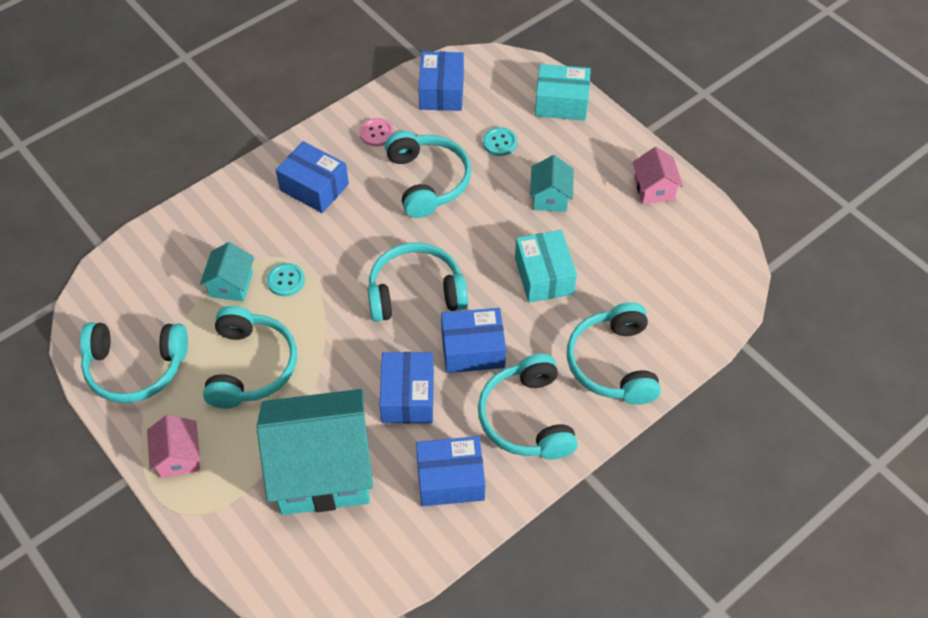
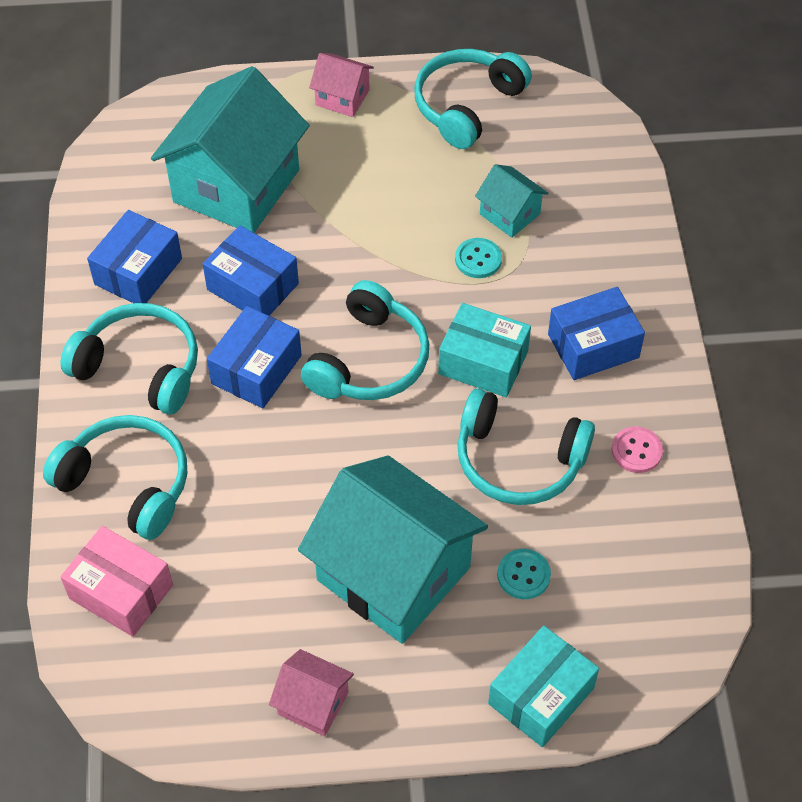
camera: 125 degrees right, 0 degrees up
(250, 366) = (395, 186): turquoise headphones -> none
(441, 92) = (662, 563): blue box -> none
(544, 276) = (289, 492): turquoise box -> turquoise box (483, 362)
(550, 197) = (393, 573): turquoise house -> turquoise house, size x2.19
(680, 316) = (121, 592): none -> pink box

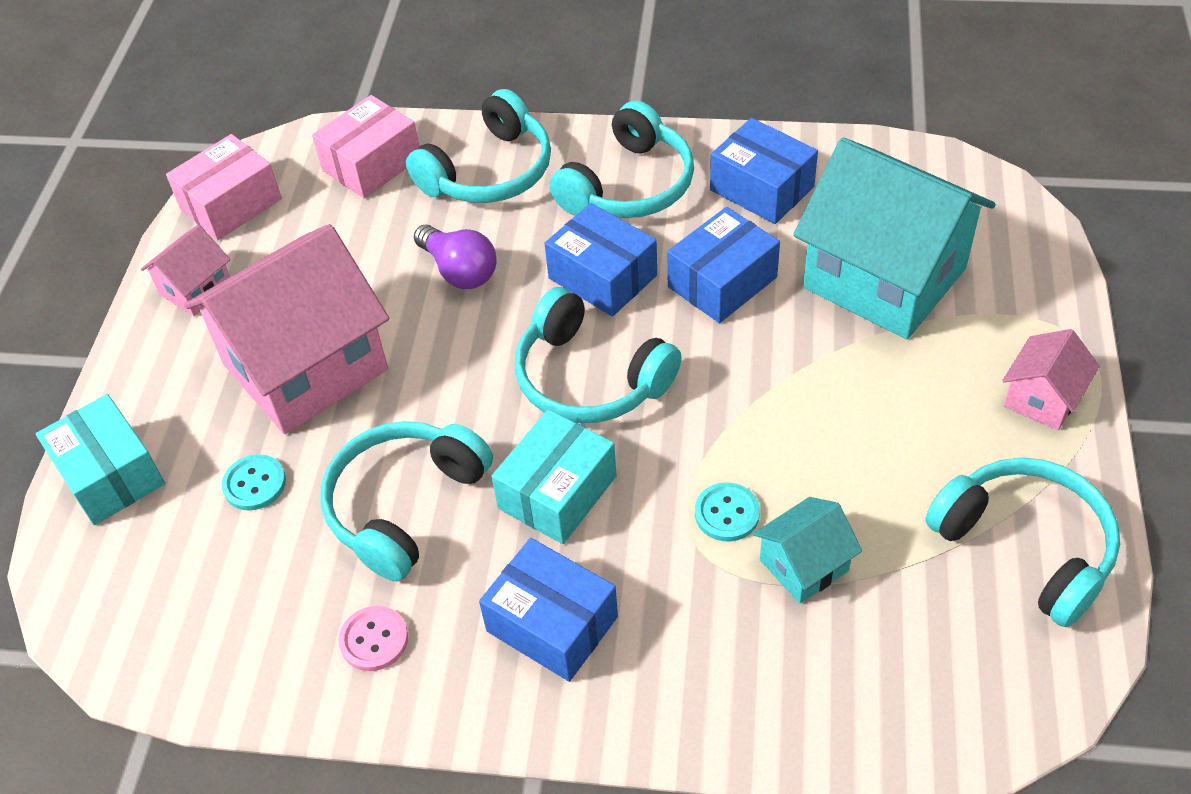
camera: 105 degrees right, 5 degrees down
(190, 712) = (231, 204): none -> pink box
(262, 479) = (459, 271): none -> purple light bulb
(393, 573) = (305, 367): turquoise house -> pink house
(593, 346) = (552, 624): blue box -> blue box turned 45 degrees counterclockwise

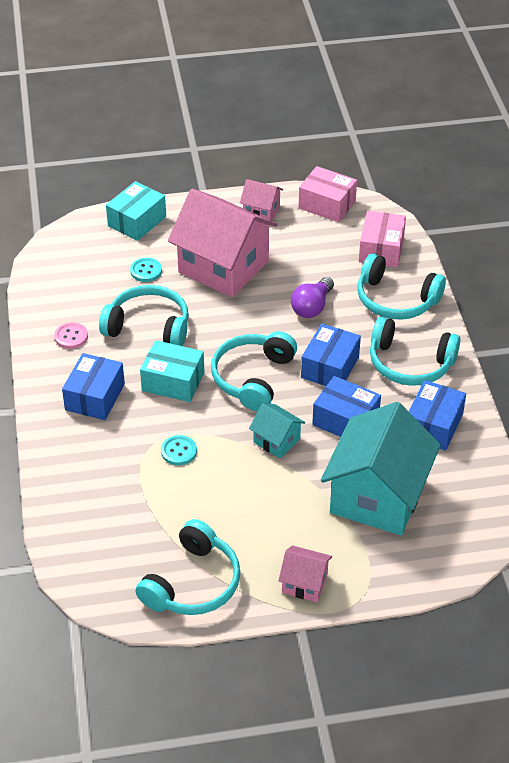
camera: 70 degrees right, 5 degrees down
(371, 164) = (381, 249): pink box -> pink box turned 75 degrees clockwise
(804, 565) = (154, 488): turquoise house -> turquoise house (276, 440)

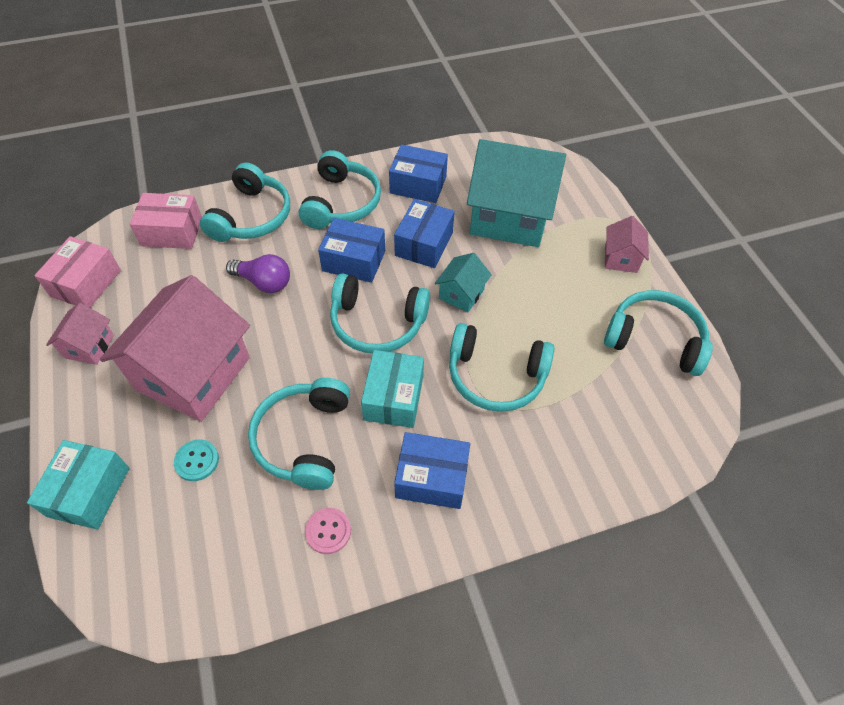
camera: 100 degrees left, 10 degrees up
(137, 221) = (89, 491): turquoise box -> turquoise box turned 75 degrees clockwise
(179, 451) = (495, 376): turquoise button -> turquoise headphones

